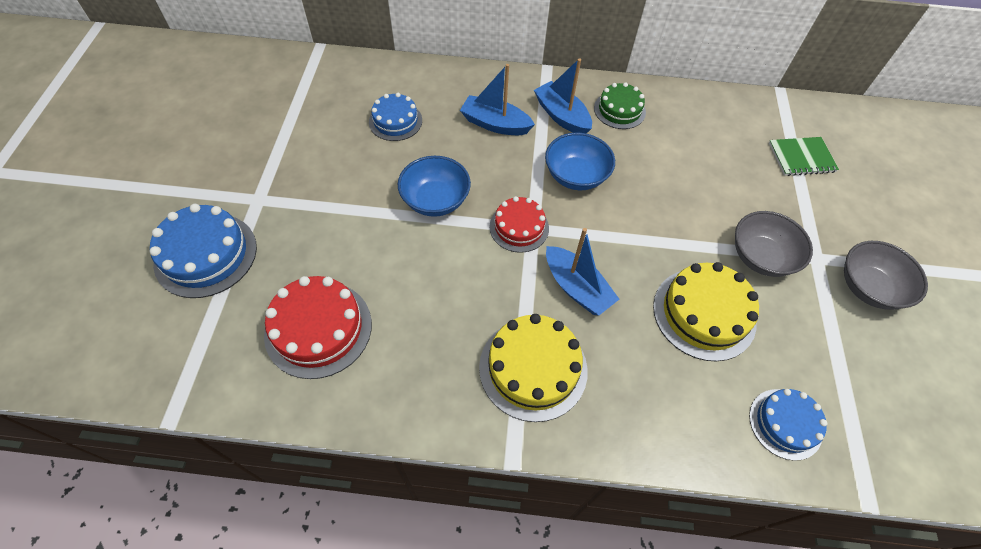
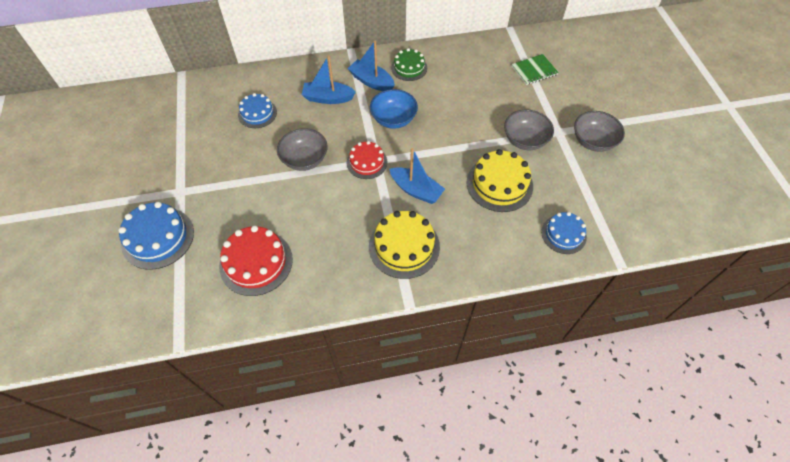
camera: 15 degrees left, 0 degrees up
(435, 200) = (305, 159): blue bowl -> grey bowl

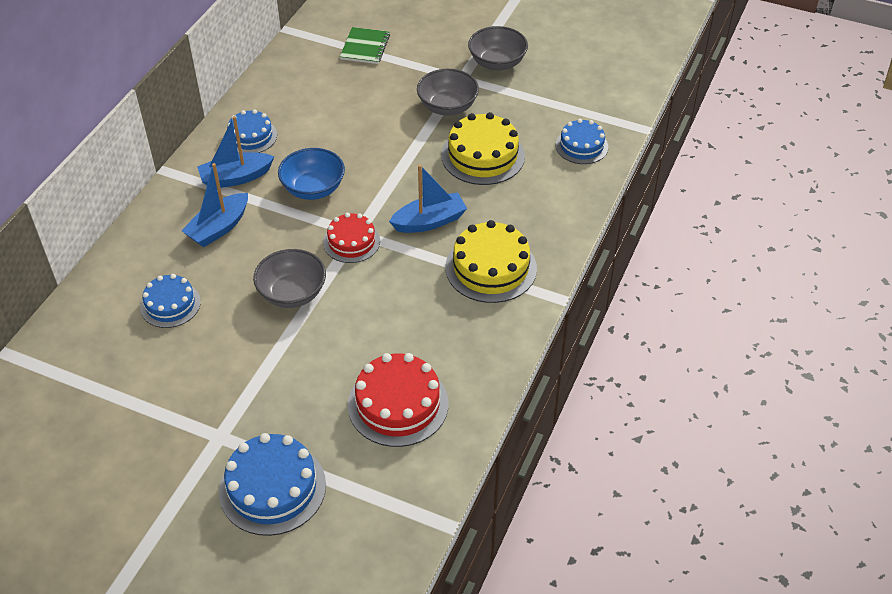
camera: 55 degrees left, 10 degrees down
(409, 68) = (251, 136): green cake -> blue cake

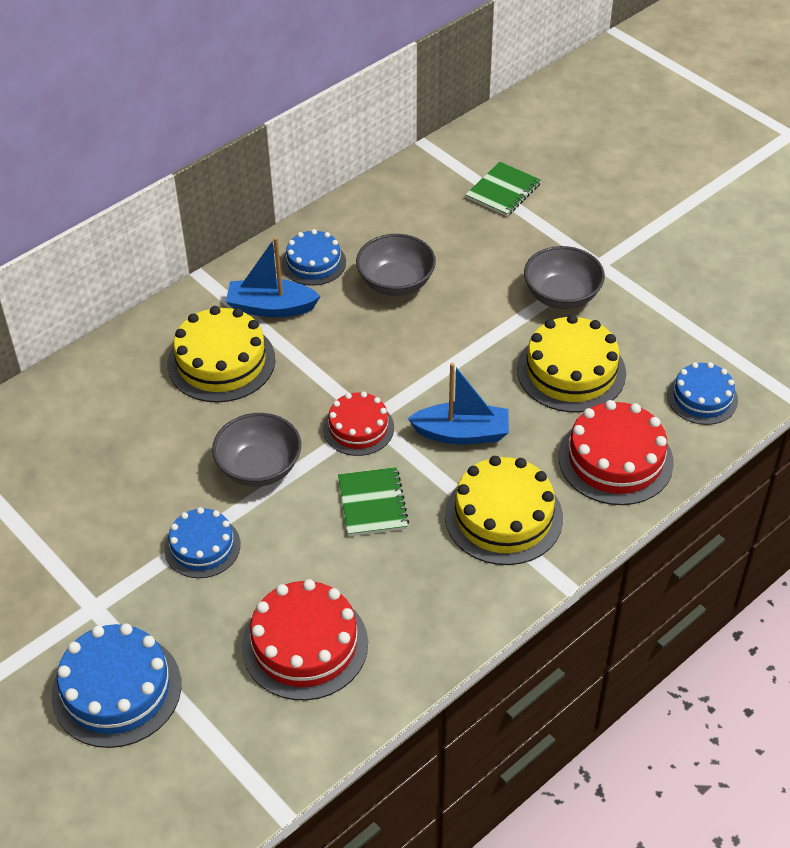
camera: 25 degrees right, 0 degrees up
(170, 304) = (123, 434): blue cake -> blue cake (202, 546)
(219, 228) = (221, 362): blue boat -> yellow cake
(313, 188) = (350, 348): blue bowl -> none
(392, 290) = (373, 503): none -> green notebook
(497, 63) = (654, 257): grey bowl -> grey bowl (396, 283)
(546, 205) = (615, 459): none -> red cake

